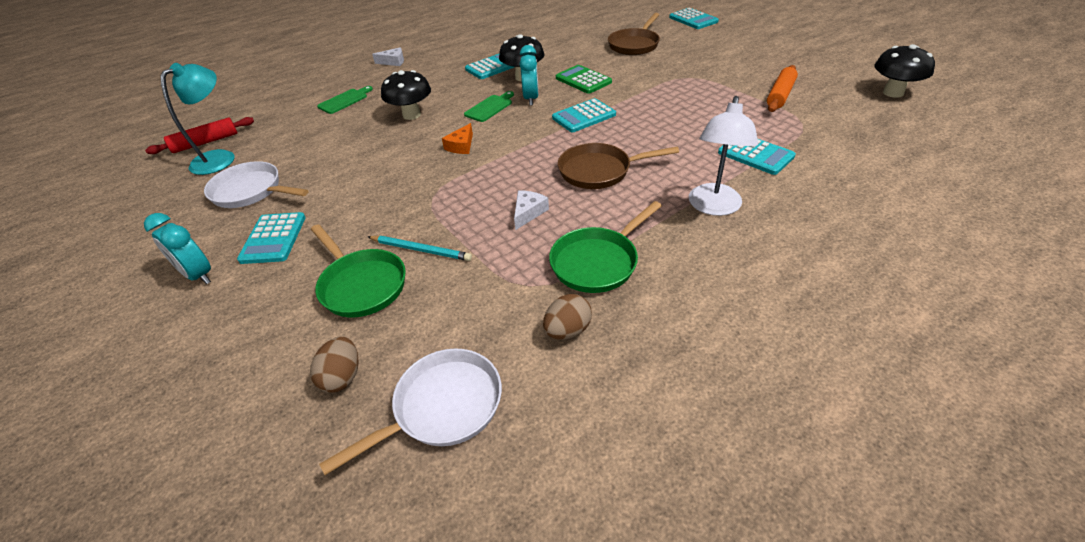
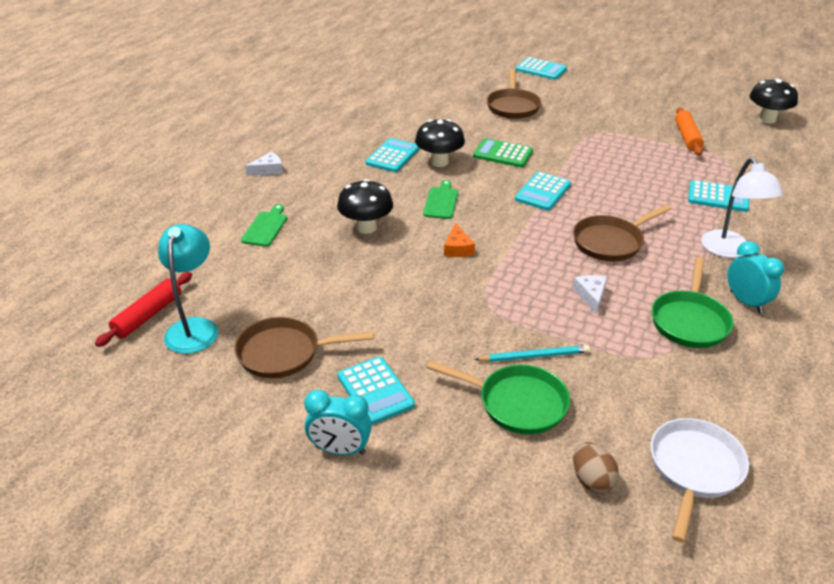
camera: 30 degrees left, 5 degrees down
(251, 191) = (284, 353): white pan -> brown pan
(531, 99) = (472, 184): turquoise clock -> turquoise clock (746, 302)
(567, 330) = (722, 381): brown egg -> none

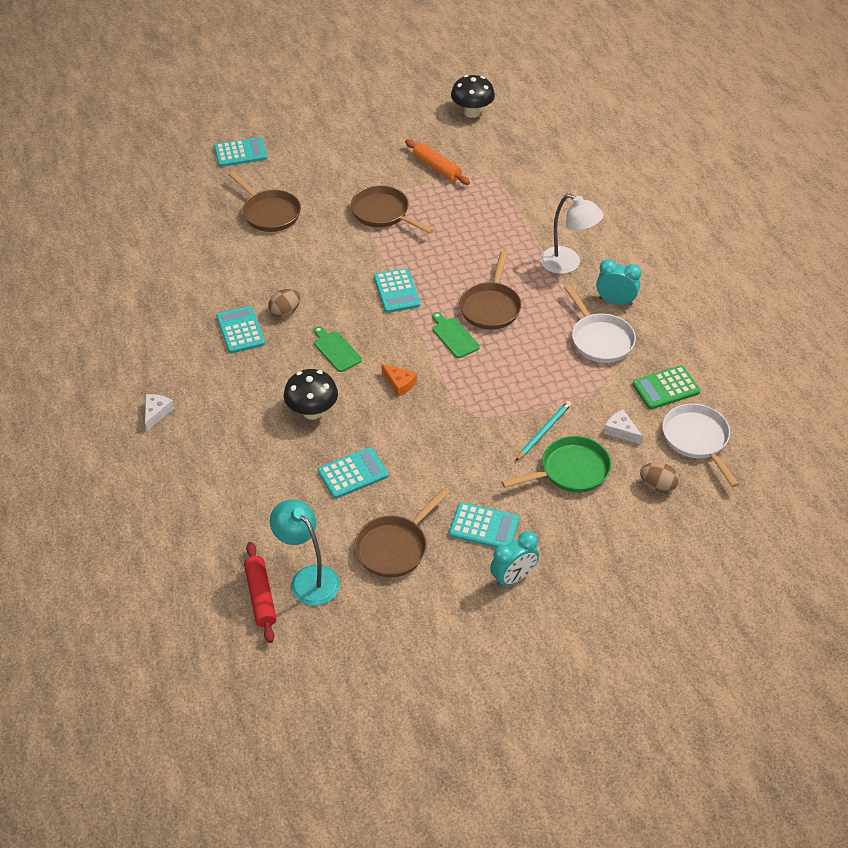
camera: 45 degrees left, 10 degrees up
(266, 227) = (236, 466): green cutting board -> green cutting board (454, 336)
(439, 162) = (285, 312): black mushroom -> brown egg
(503, 154) = (323, 272): green calculator -> green calculator (666, 388)
(591, 296) = (526, 361): white cheese -> white cheese (621, 431)
(601, 143) = (383, 213): none -> brown pan
(689, 321) = (600, 339): green pan -> white pan
(718, 197) = (515, 218): turquoise calculator -> turquoise calculator (353, 474)

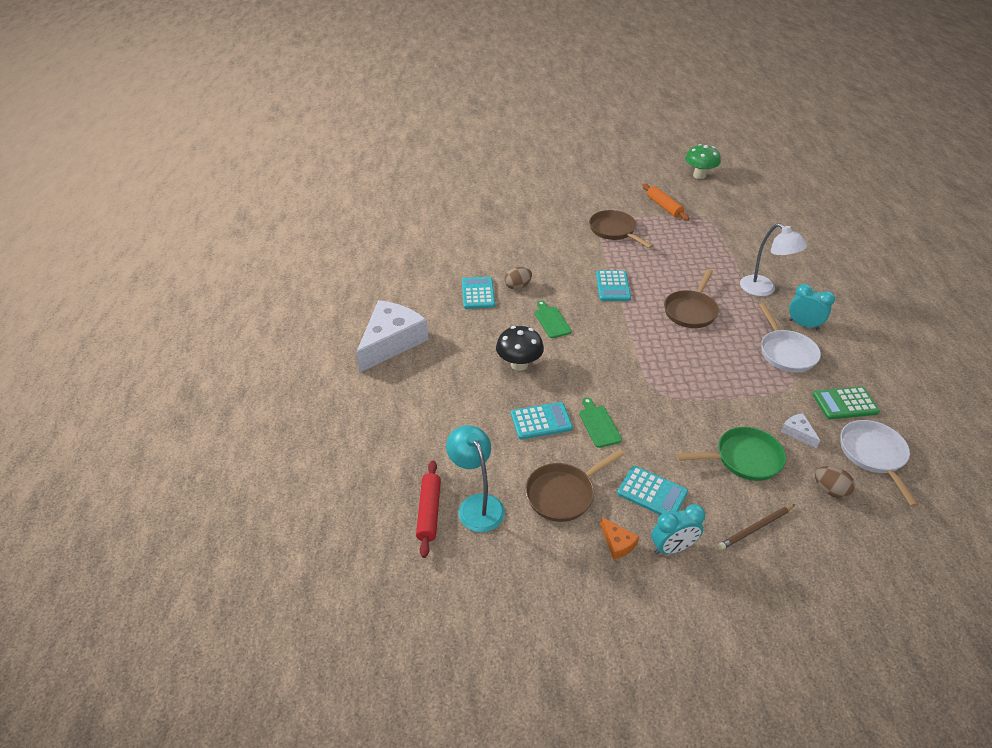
camera: 15 degrees right, 5 degrees down
(156, 413) = (391, 342): white cheese -> white cheese, size x2.45
(240, 153) = (514, 177): turquoise calculator -> none
(269, 213) = (524, 217): brown pan -> none
(399, 383) = (599, 356): orange cheese -> orange cheese (617, 543)
(454, 336) = (654, 327): green cutting board -> green cutting board (598, 424)
(472, 112) = (699, 175): black mushroom -> green mushroom
(543, 431) = (723, 419): turquoise pencil -> none
(590, 540) = (755, 528): none -> brown pencil

